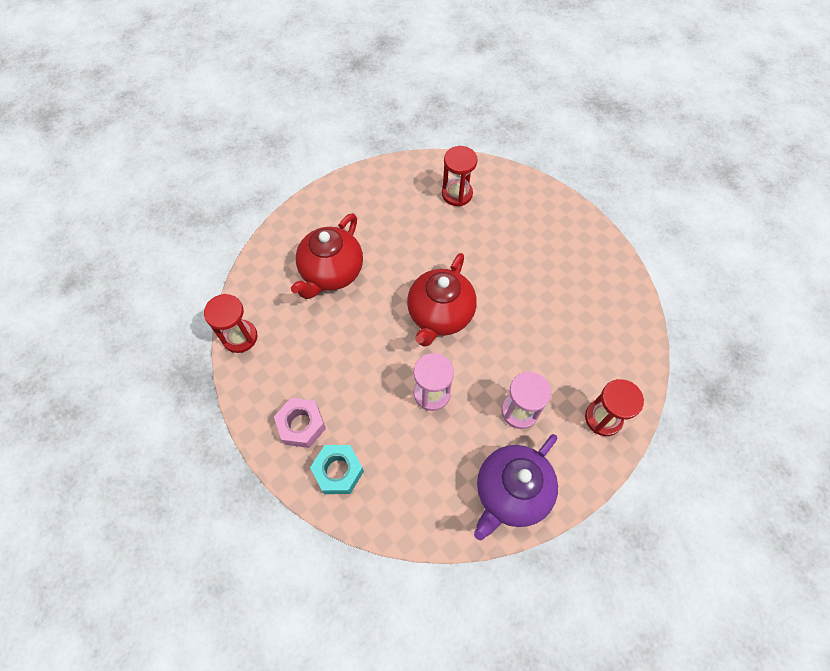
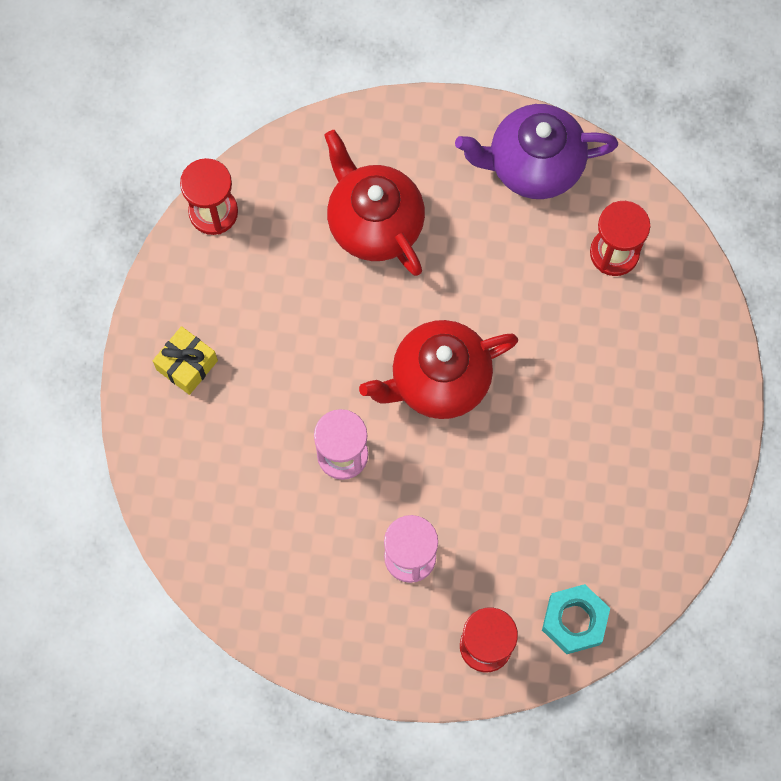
camera: 45 degrees right, 10 degrees up
(301, 425) = (187, 365): pink nut -> yellow gift
(331, 273) = (374, 223): red teapot -> red teapot turned 75 degrees clockwise
(338, 471) = (178, 444): turquoise nut -> turquoise nut (574, 621)
(511, 492) = (316, 621): purple teapot -> purple teapot (533, 165)

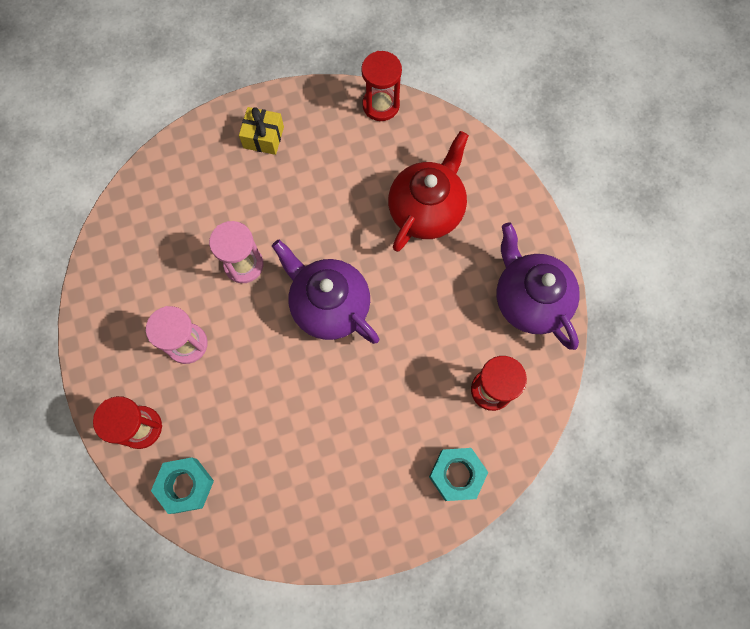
camera: 65 degrees right, 0 degrees up
(438, 380) = (329, 305): red teapot -> purple teapot
(688, 331) = (456, 475): none -> turquoise nut

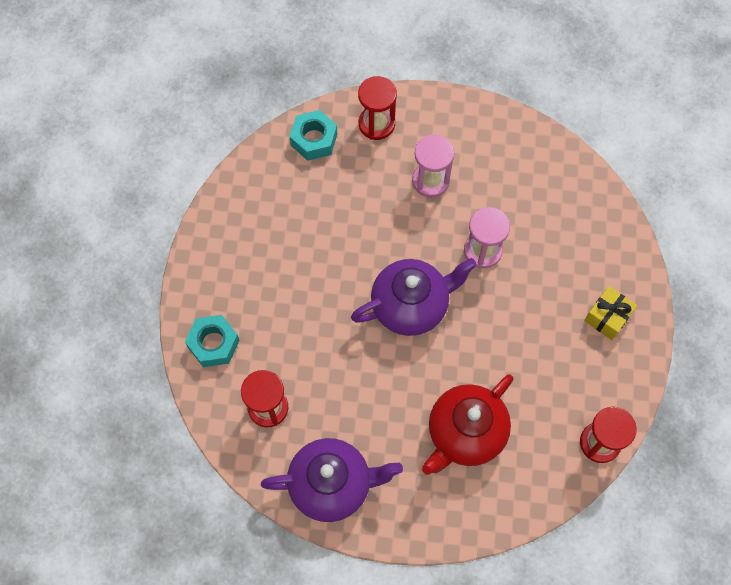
camera: 115 degrees right, 5 degrees down
(426, 210) = (465, 433): red teapot -> red teapot turned 75 degrees clockwise

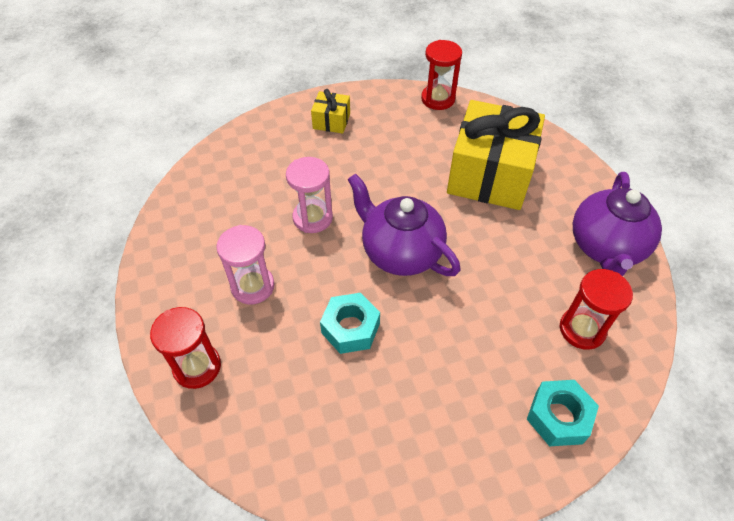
camera: 115 degrees left, 15 degrees down
(314, 139) = (244, 429): turquoise nut -> turquoise nut (350, 328)
(332, 485) = (605, 247): purple teapot -> purple teapot turned 135 degrees counterclockwise
(465, 433) = (490, 175): red teapot -> yellow gift

